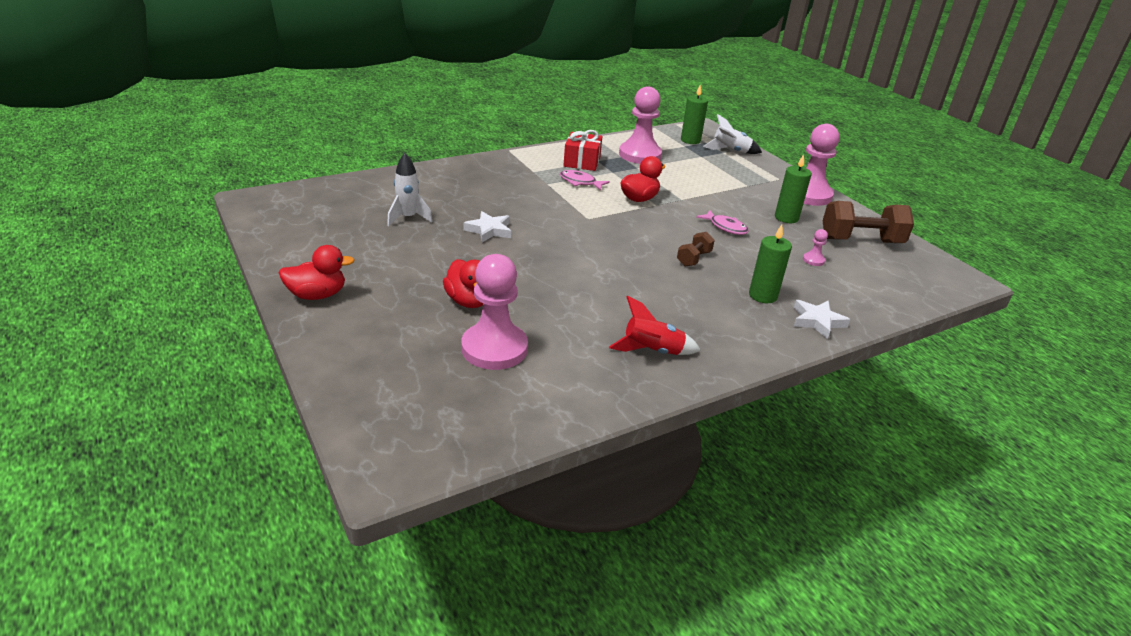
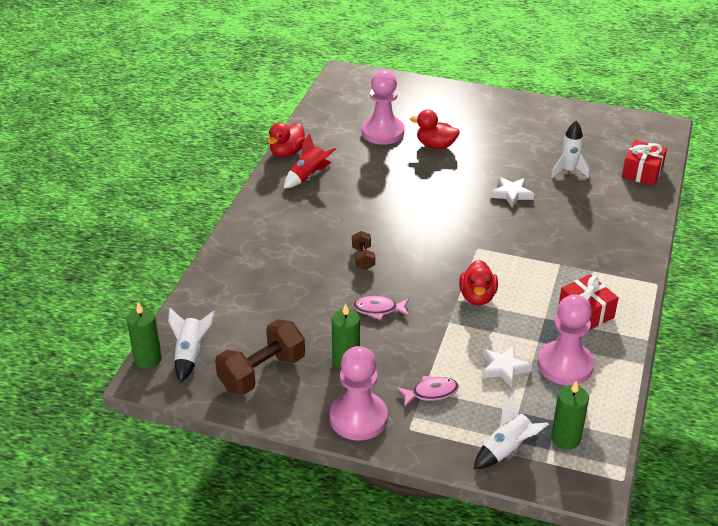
camera: 140 degrees right, 5 degrees up
(317, 295) = (504, 106): red duck -> red duck (287, 152)
(360, 188) = (642, 172): none -> red gift
(580, 182) = (543, 283): pink fish -> pink fish (431, 393)
(763, 295) = (287, 255): green candle -> green candle (148, 359)
(813, 260) = (282, 317): pink pawn -> none
(817, 321) = (235, 255): white star -> white star (504, 368)
(917, 276) = (190, 355): none -> white rocket

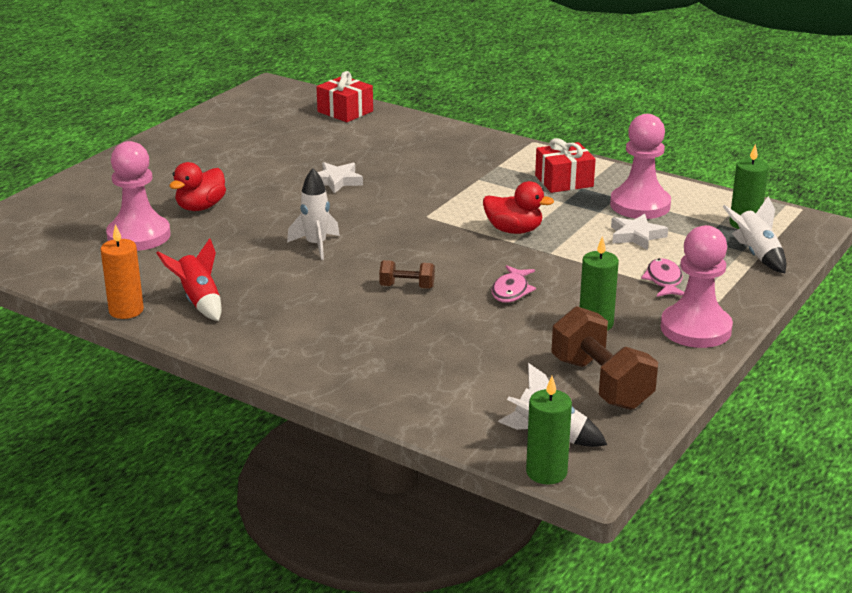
camera: 75 degrees left, 10 degrees down
(287, 152) = (126, 310): red duck -> orange candle
(568, 171) = (315, 145): white rocket -> white rocket (316, 245)

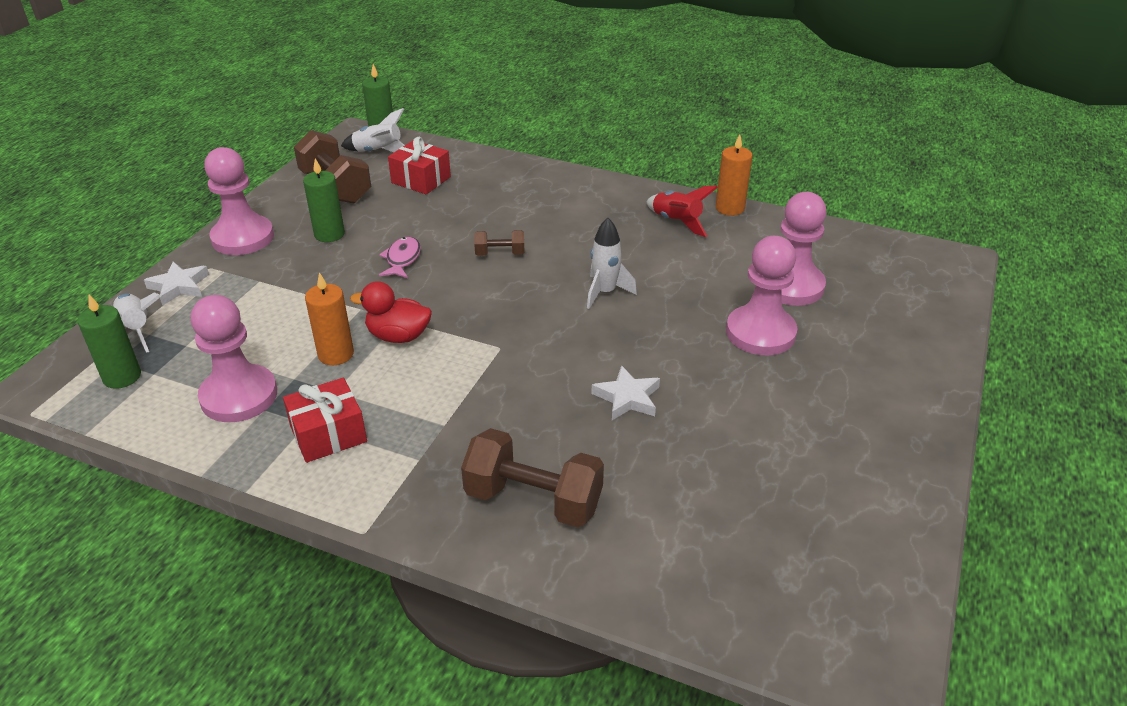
camera: 170 degrees right, 10 degrees up
(200, 207) = (760, 333): red duck -> pink pawn
(345, 111) = (692, 589): red gift -> red gift (421, 180)
(424, 144) = (533, 500): none -> brown dumbbell
(567, 223) = (336, 354): none -> orange candle
(636, 236) = (260, 343): white star -> white star (179, 286)
(664, 280) = (251, 285): pink fish -> none

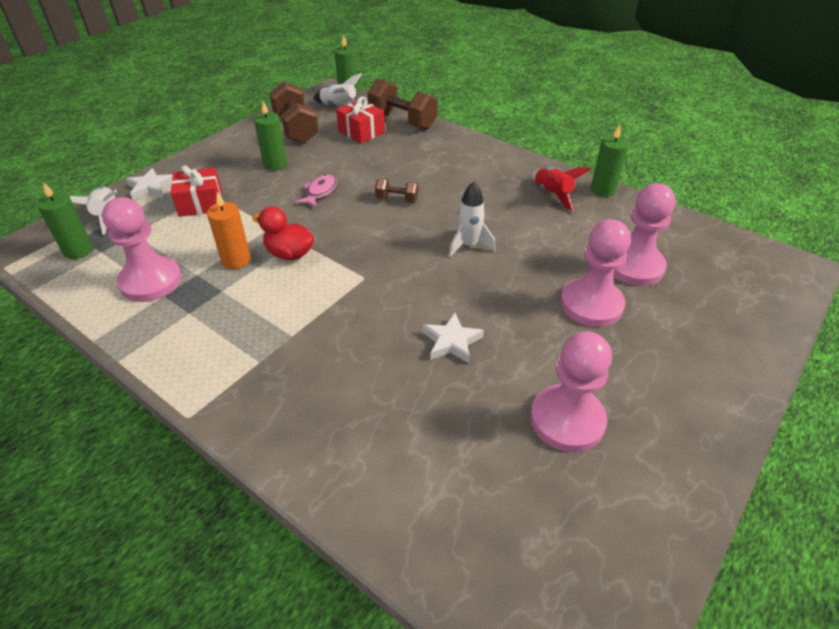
camera: 15 degrees right, 5 degrees up
(243, 238) = (212, 158): pink pawn -> pink pawn (567, 420)
(328, 434) = (200, 325): red gift -> red gift (200, 203)
(533, 500) = (335, 419): brown dumbbell -> brown dumbbell (402, 121)
(730, 208) = (603, 190): orange candle -> green candle

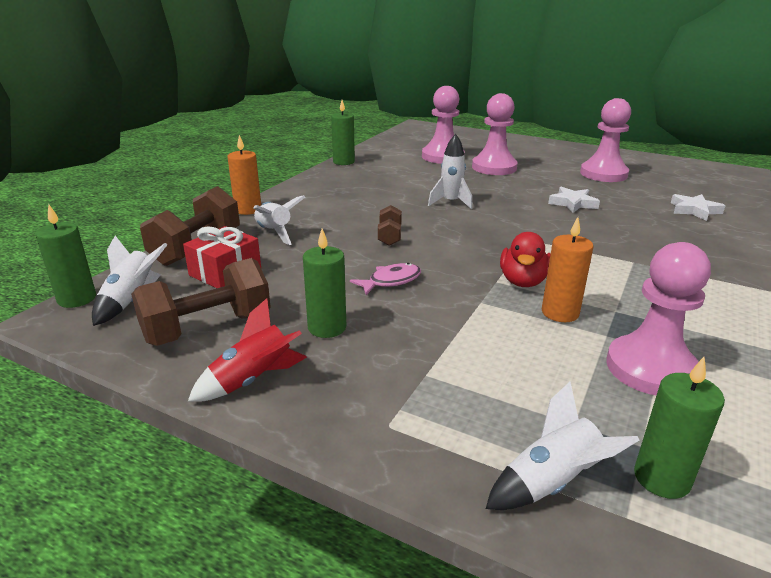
camera: 100 degrees left, 15 degrees down
(151, 188) = (437, 451): white star -> white star (694, 210)
(200, 203) = (459, 374): red gift -> none
(320, 192) = (391, 281): pink fish -> pink fish turned 135 degrees clockwise
(420, 148) = (274, 233): none -> white rocket
(469, 137) = (248, 210): none -> orange candle
(552, 195) = (357, 176): red rocket -> red rocket (253, 380)

